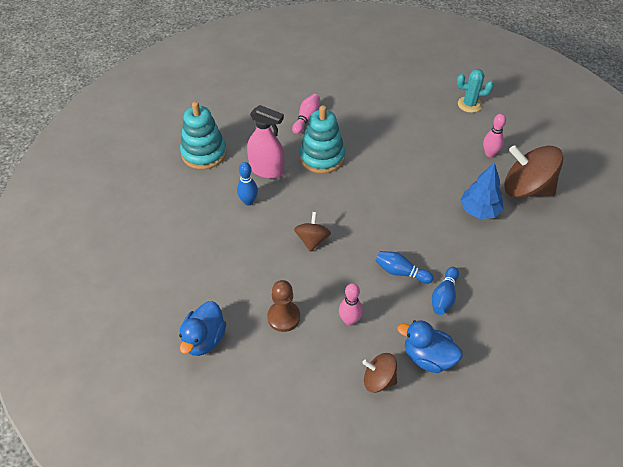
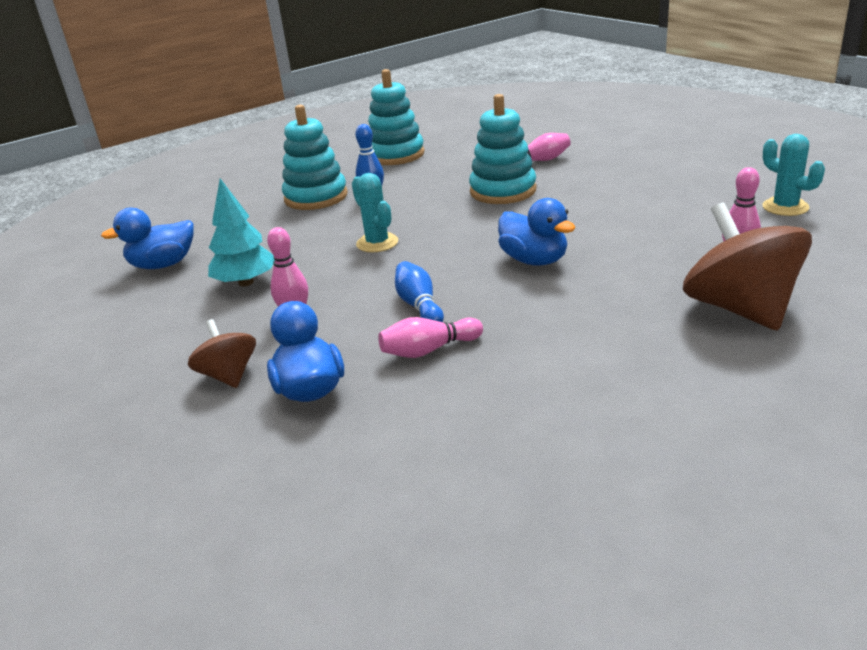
camera: 50 degrees right, 20 degrees down
(211, 222) = (316, 197): none -> turquoise stacking toy
(267, 170) = (430, 182): pink spray bottle -> none
(283, 317) = (246, 282): brown pawn -> turquoise tree
(312, 240) = (377, 243): brown spinning top -> turquoise cactus
(410, 206) = (534, 260): none -> blue duck
(444, 297) = (429, 350): blue bowling pin -> pink bowling pin
(479, 210) = (623, 299): blue tree -> none

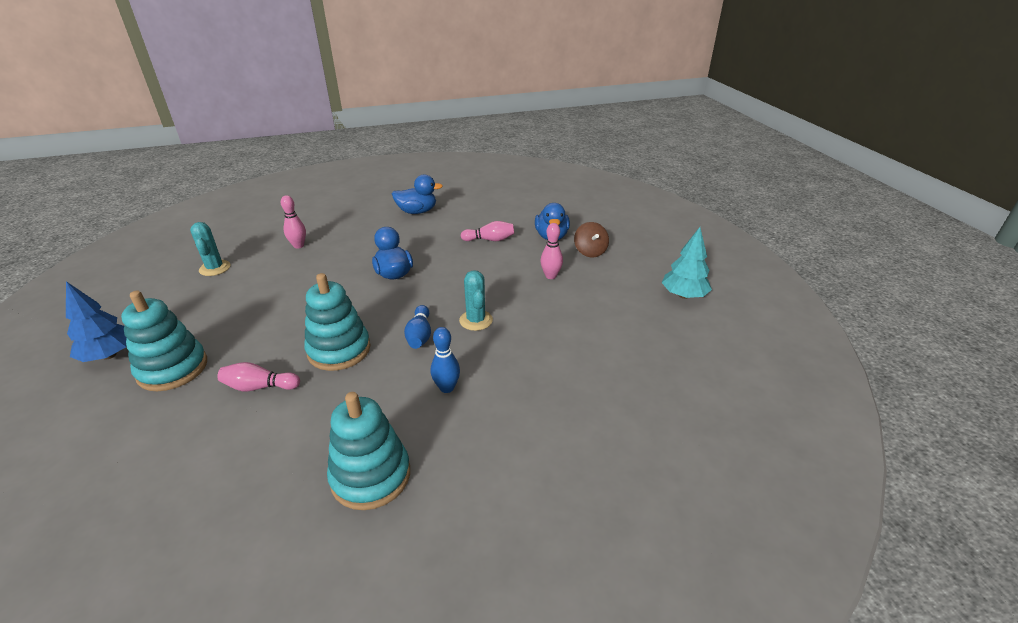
camera: 165 degrees left, 5 degrees up
(163, 265) = (649, 351): blue duck -> blue duck (417, 211)
(246, 282) = (580, 311): turquoise tree -> turquoise tree (683, 295)
(316, 197) = (501, 409): turquoise stacking toy -> turquoise stacking toy (172, 369)
(419, 306) = (479, 263): blue bowling pin -> blue bowling pin (419, 335)
(708, 142) = (109, 355): none -> blue tree
(740, 309) = (343, 223): brown spinning top -> none

